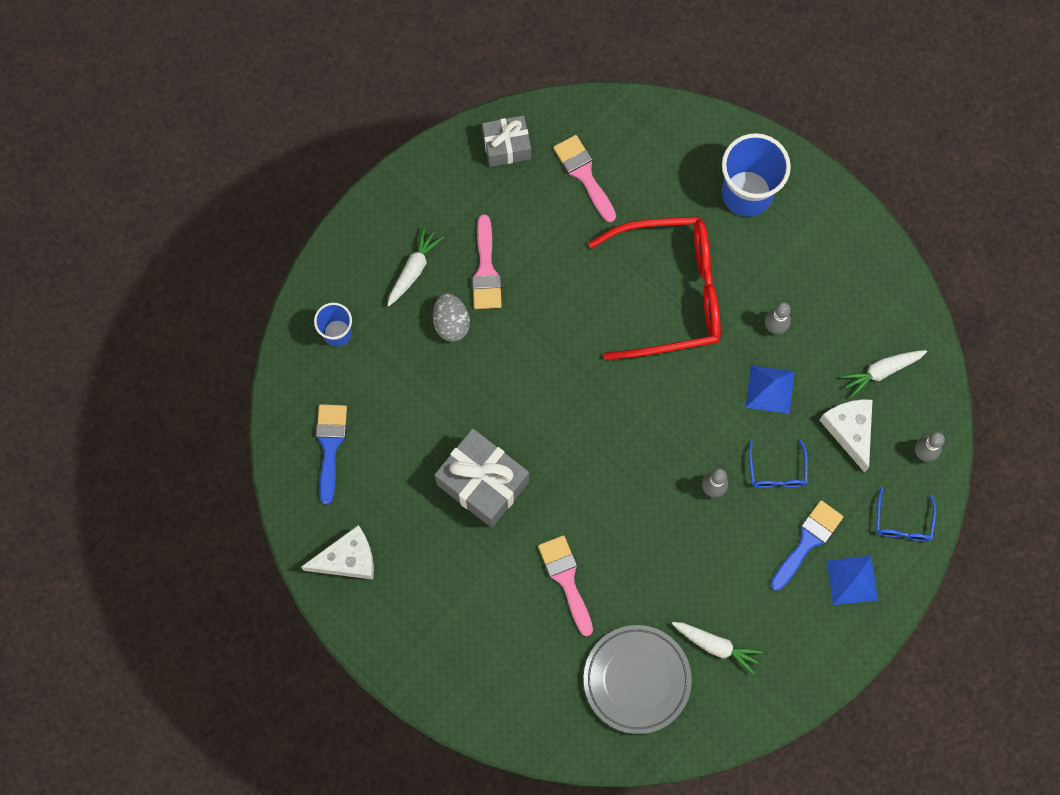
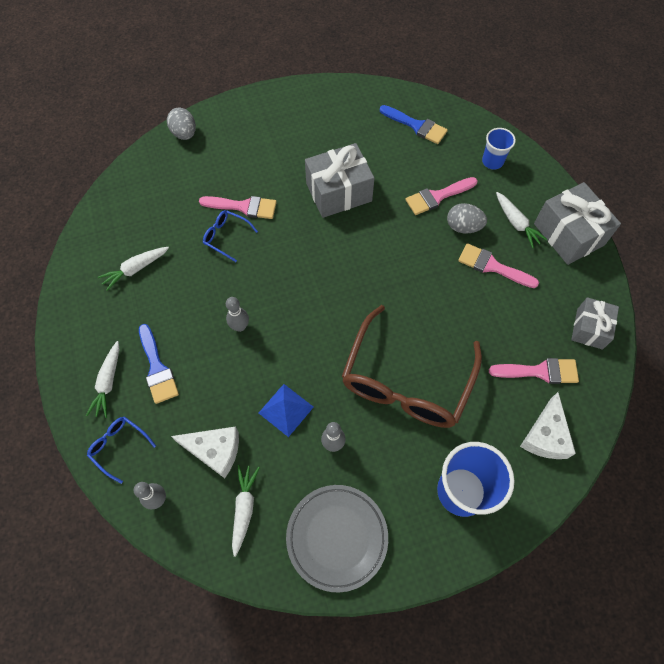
camera: 120 degrees right, 10 degrees down
(347, 559) = (338, 104): white cheese -> white cheese (545, 436)
(397, 210) = (568, 234): none -> grey gift
(425, 370) = (437, 197): none -> pink brush
(503, 722) = (184, 133): none -> grey egg
(637, 680) = (152, 213): grey plate -> grey plate (337, 537)
(670, 292) = (406, 381): red glasses -> brown glasses
(777, 471) = (221, 377): blue glasses -> blue glasses (226, 237)
(852, 580) = (108, 382): blue pyramid -> white carrot

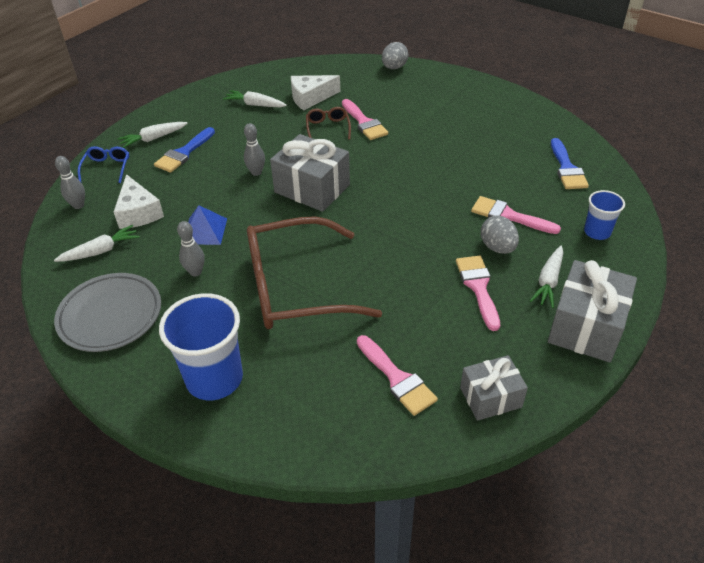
camera: 55 degrees right, 20 degrees down
(226, 237) = (328, 128): blue glasses -> brown glasses
(338, 192) = (438, 160): grey gift -> grey gift (312, 188)
(545, 436) = (327, 417): white cheese -> white cheese (310, 98)

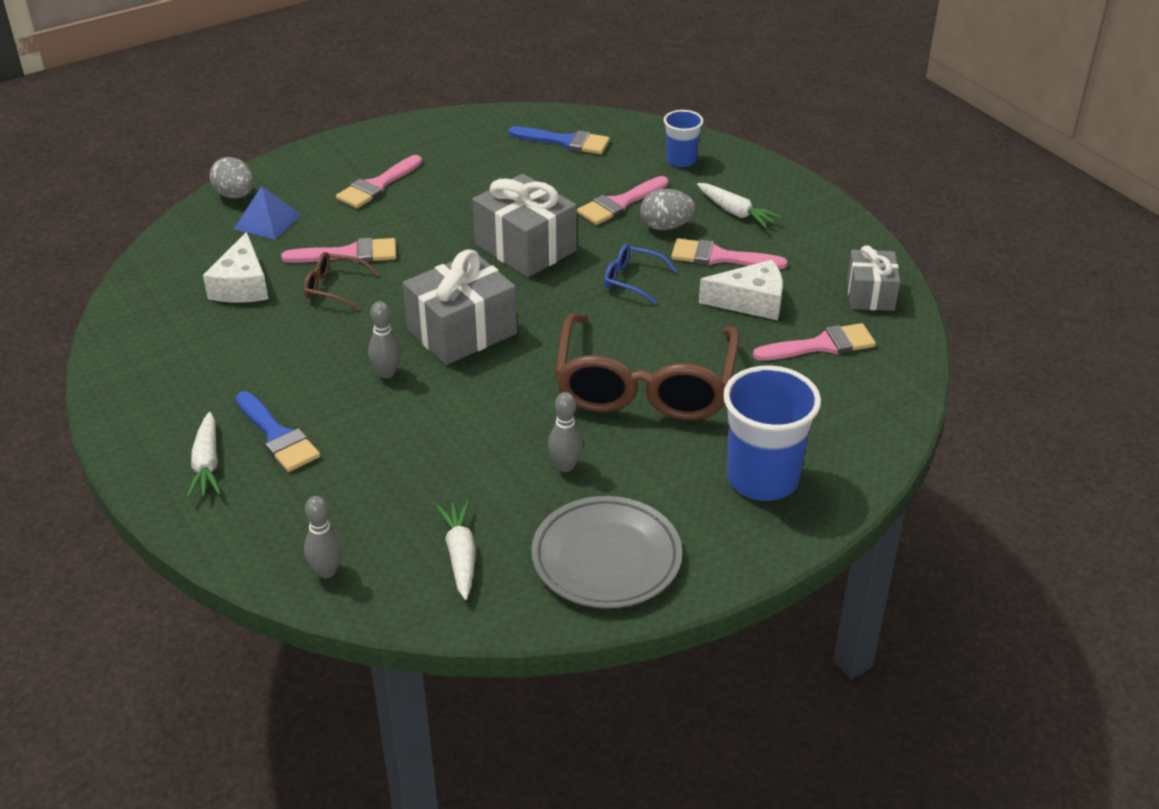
camera: 70 degrees left, 5 degrees down
(107, 168) = (247, 528): blue glasses -> blue glasses (632, 280)
(138, 212) = (395, 505): white cheese -> white cheese (751, 302)
(204, 231) = (484, 444): blue pyramid -> blue pyramid (267, 221)
(255, 105) = (209, 341): white carrot -> none
(444, 109) = (377, 185): none -> pink brush
(586, 327) = (808, 212): grey gift -> grey gift (525, 247)

